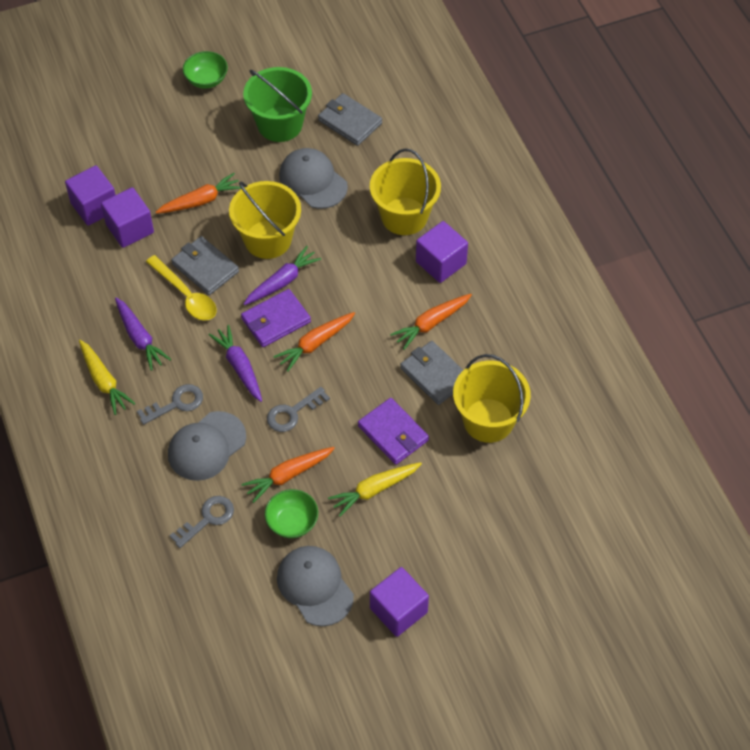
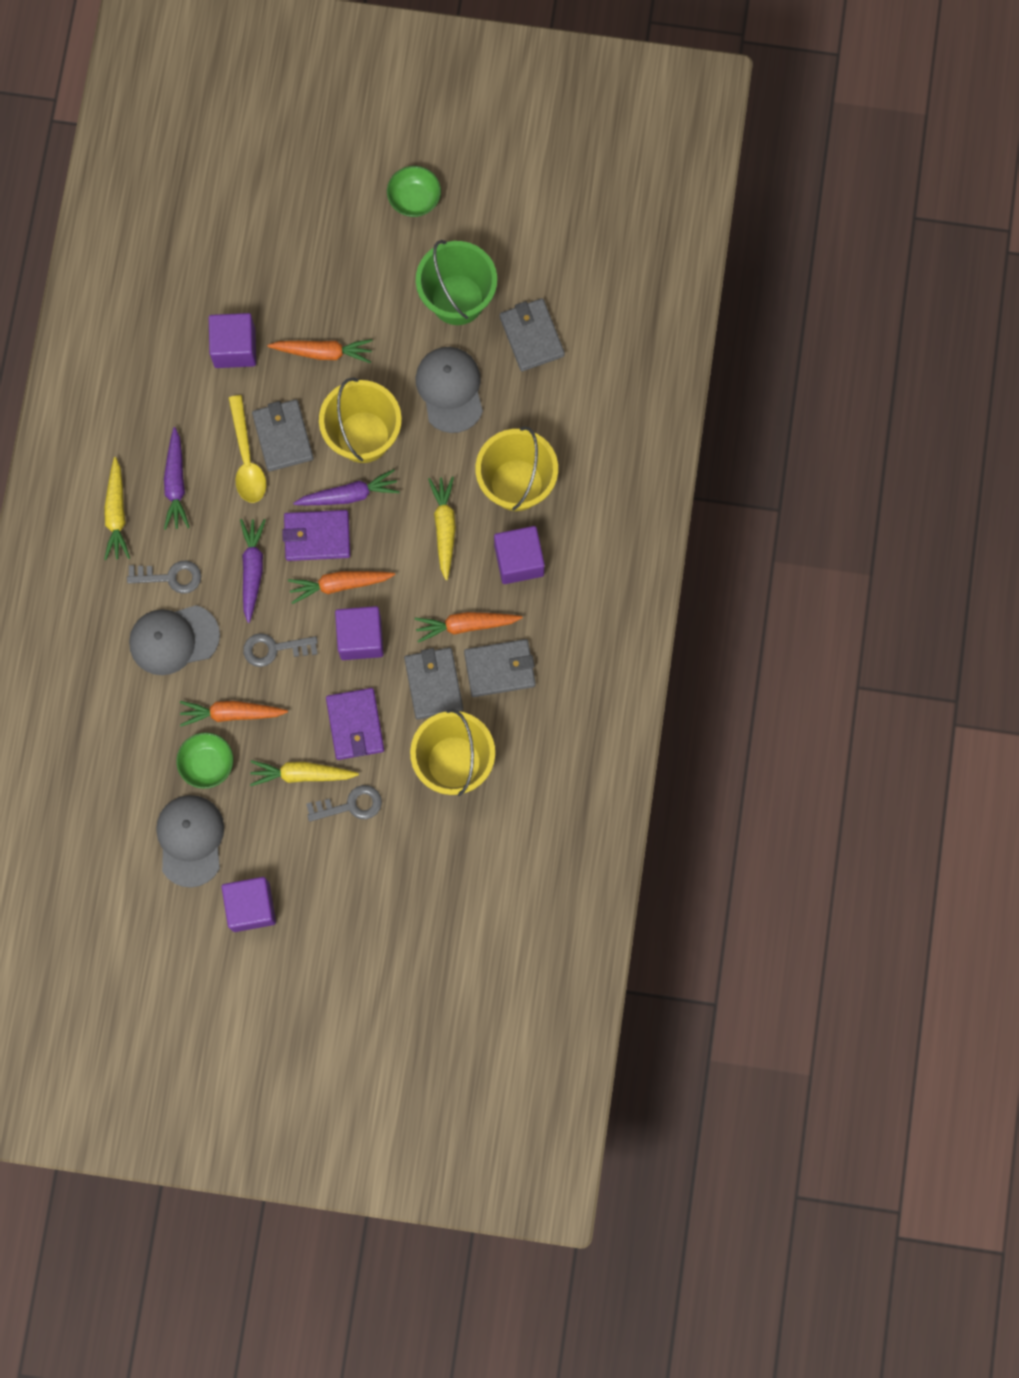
camera: 30 degrees right, 20 degrees up
(94, 206) = (214, 301): purple cube -> purple cube (360, 638)
(207, 519) = (132, 716): grey key -> grey key (350, 805)
(370, 268) = (444, 528): none -> yellow carrot
(477, 340) = (499, 669): none -> grey wallet

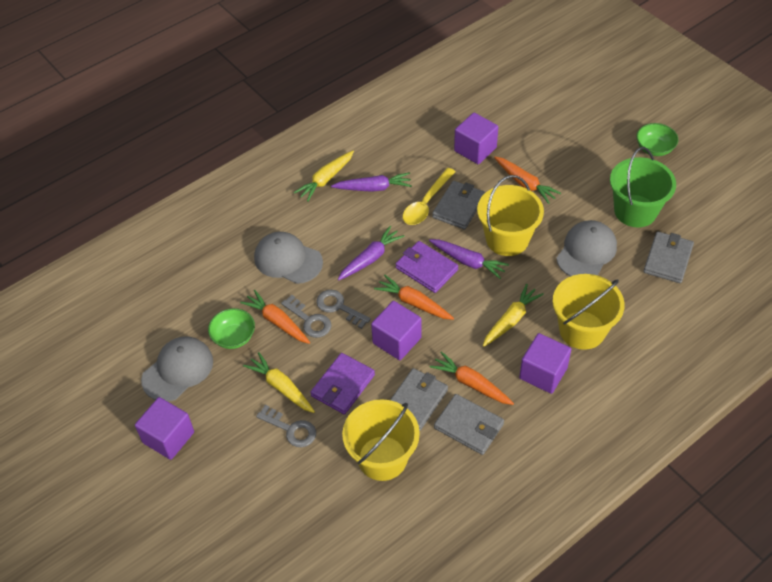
camera: 45 degrees right, 25 degrees down
(170, 577) = (321, 229): grey key -> grey key (309, 320)
(176, 483) = (373, 188): purple carrot -> purple carrot turned 135 degrees counterclockwise

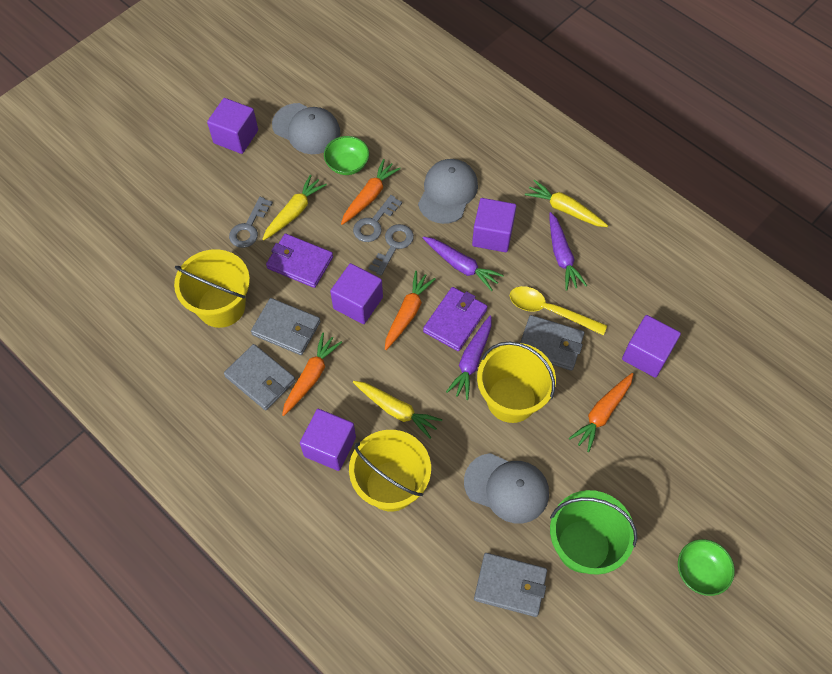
camera: 80 degrees right, 10 degrees up
(342, 232) = (492, 235): none -> purple cube
(468, 426) = (260, 379): grey wallet -> grey wallet turned 75 degrees counterclockwise

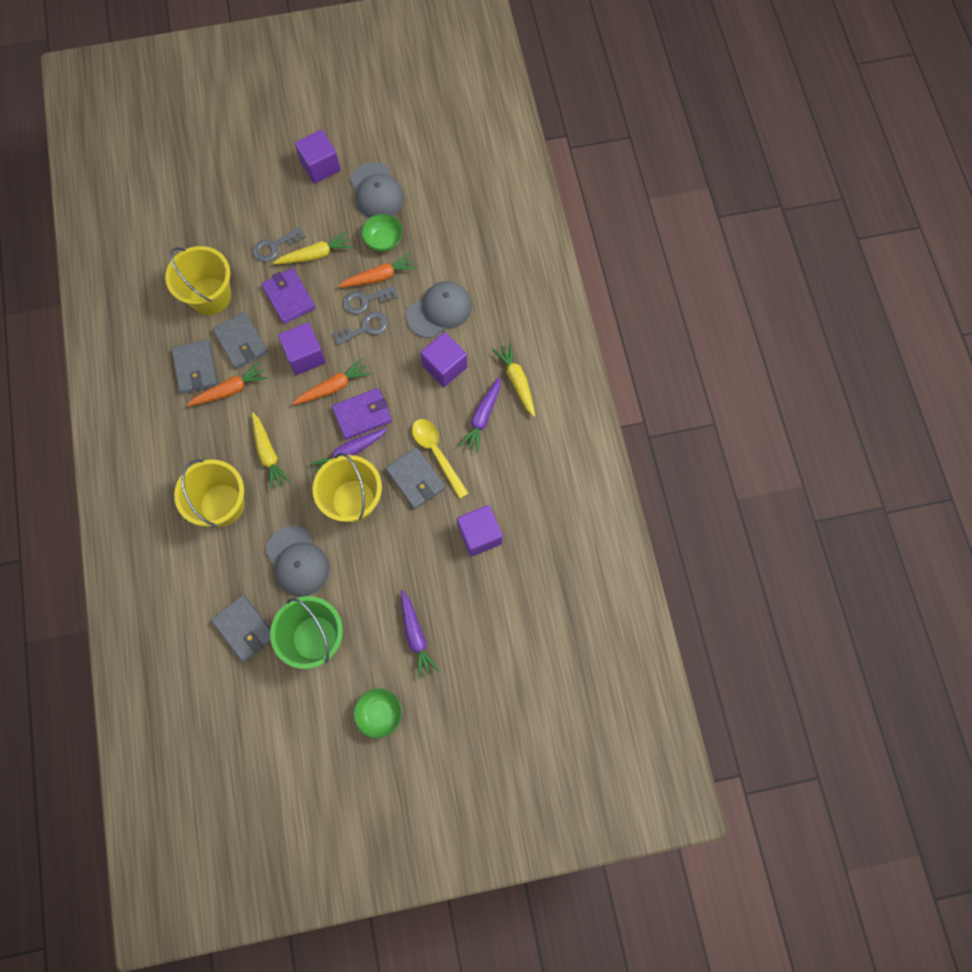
camera: 35 degrees right, 10 degrees up
(330, 447) = (204, 449): purple cube -> none
(461, 266) = (401, 376): purple carrot -> purple carrot (416, 636)
(602, 414) = (408, 556): orange carrot -> none

